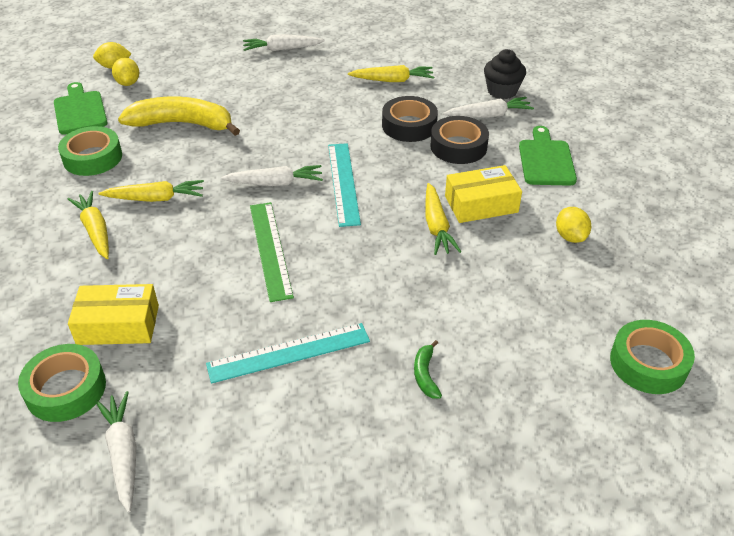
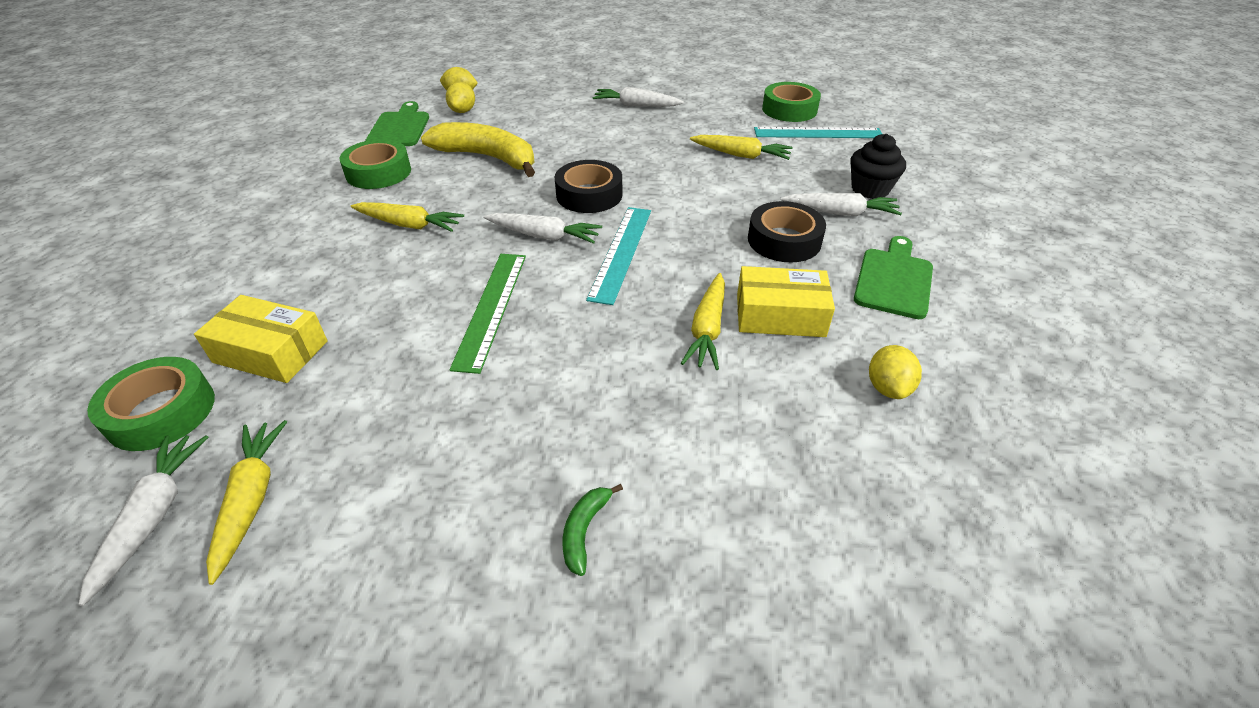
camera: 20 degrees right, 0 degrees up
(95, 230) = (327, 243): yellow carrot -> yellow carrot (251, 499)
(289, 353) = (430, 443): turquoise ruler -> turquoise ruler (818, 133)
(409, 125) = (735, 205): black tape -> black tape (589, 195)
(648, 363) = (940, 626): green tape -> green tape (789, 109)

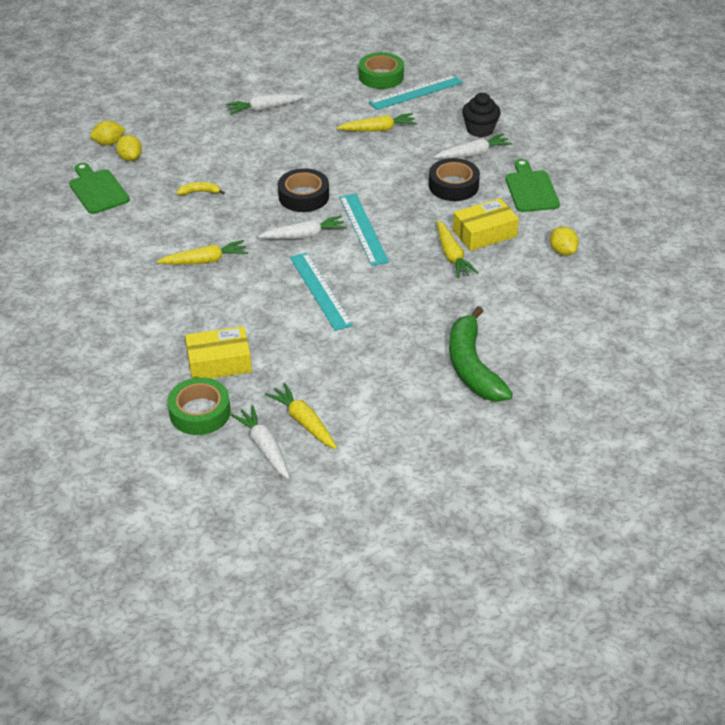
camera: 30 degrees left, 0 degrees up
(378, 172) = (131, 232): green tape -> none
(488, 158) = (200, 192): yellow banana -> yellow banana, size x0.42
(491, 308) = (320, 291): green ruler -> turquoise ruler
(584, 530) = (472, 366): green banana -> green banana, size x2.38

